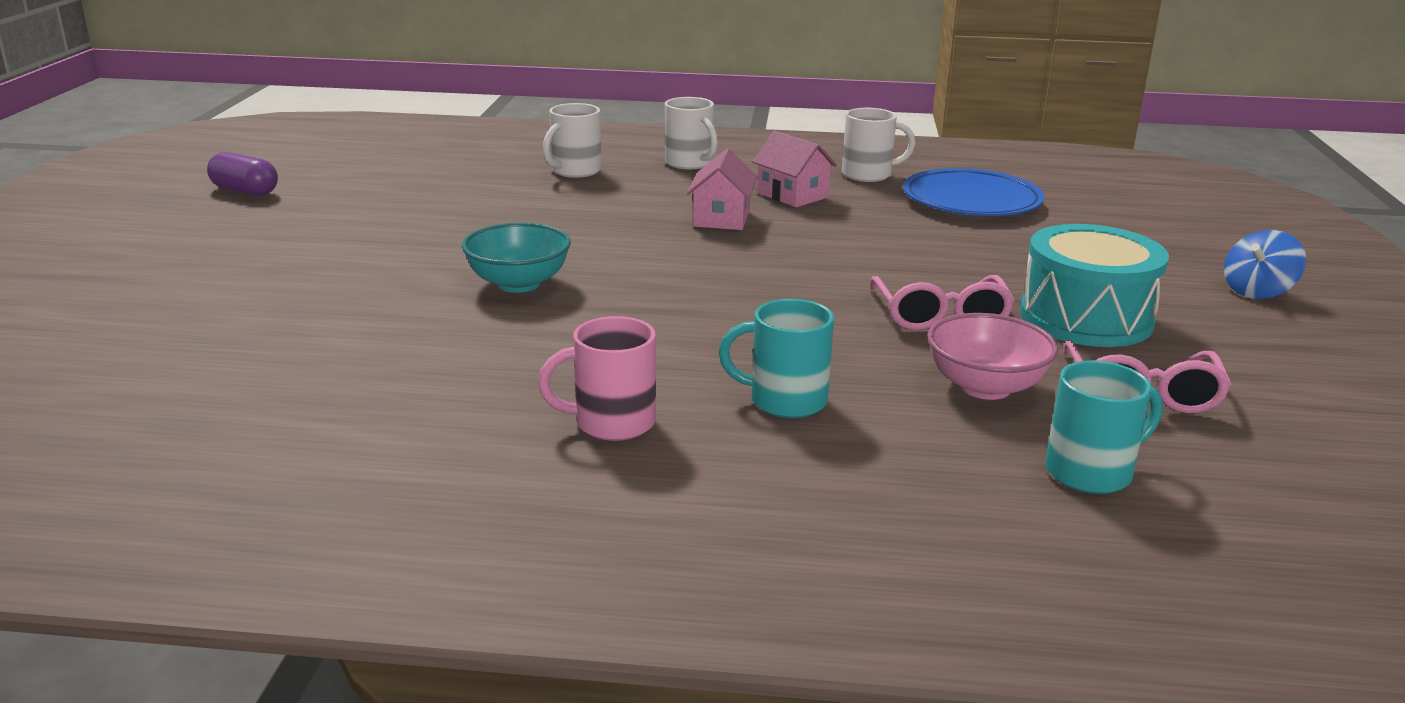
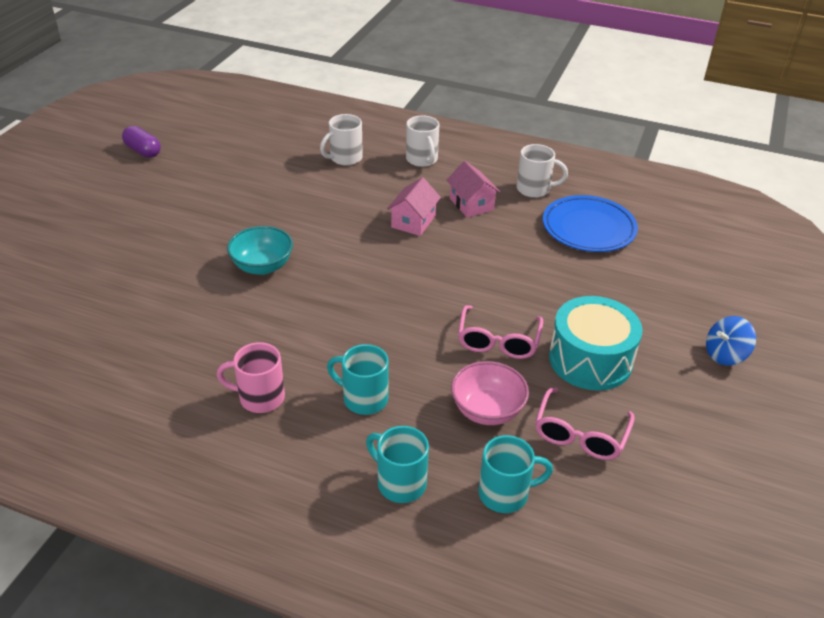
camera: 15 degrees right, 15 degrees up
(918, 486) = (400, 483): none -> turquoise mug

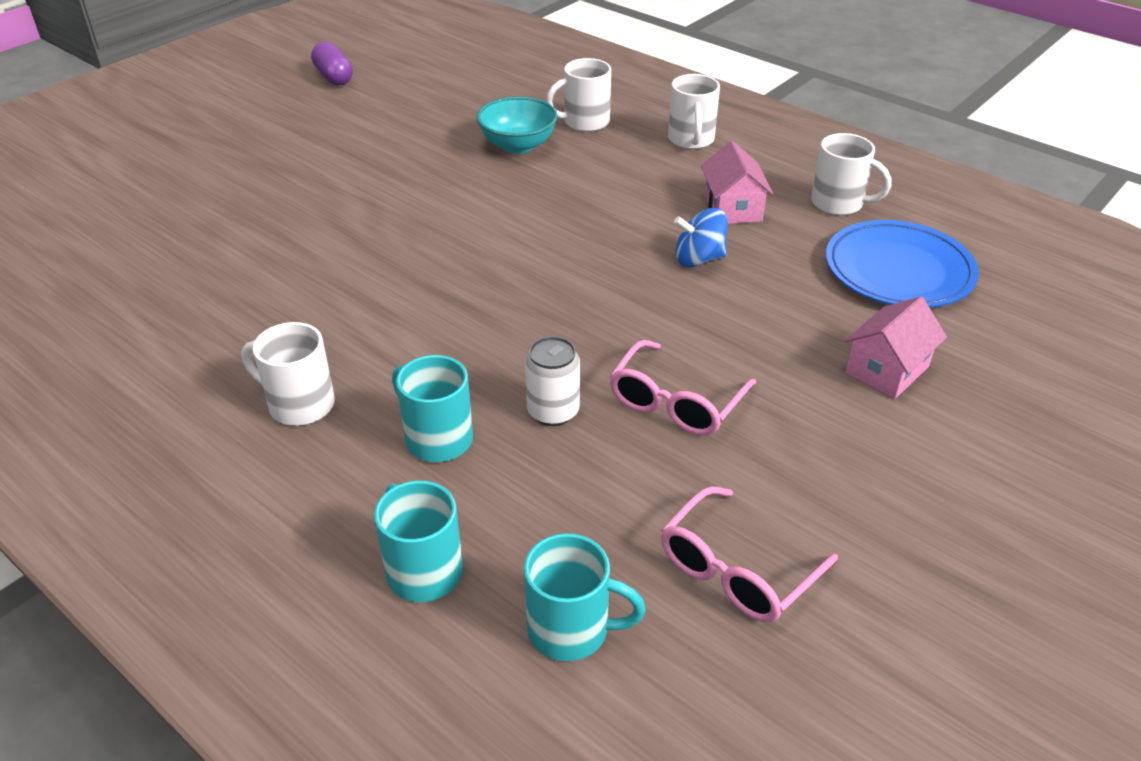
camera: 20 degrees right, 0 degrees up
(260, 397) = (299, 404): pink mug -> white mug
(262, 266) = (400, 238): turquoise bowl -> turquoise bowl (518, 145)
(413, 221) = (636, 217): pink house -> pink house (887, 369)
(427, 364) = (553, 411): none -> white can
(487, 410) = (607, 498): pink bowl -> none
(590, 359) = (809, 461): turquoise drum -> none
(725, 354) = (1047, 504): blue spinning top -> blue spinning top (699, 259)

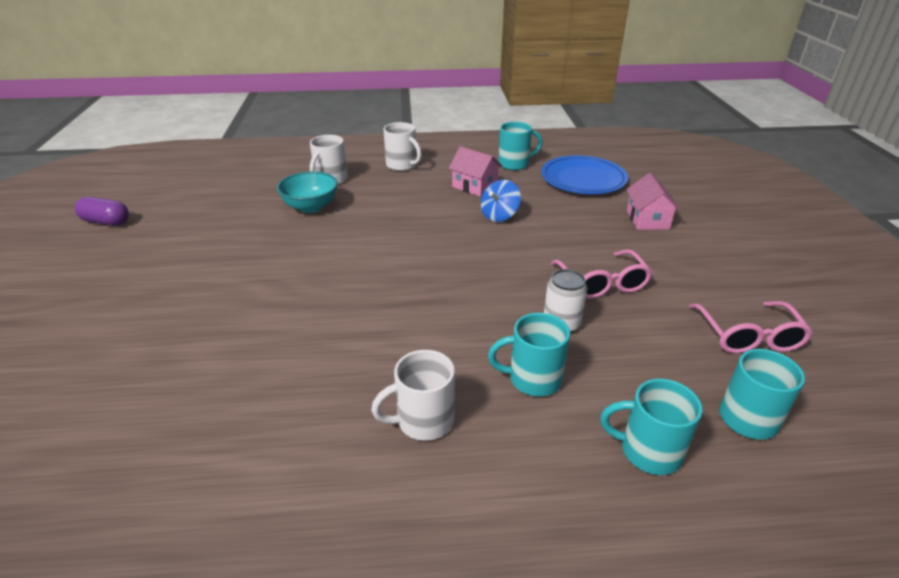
camera: 45 degrees left, 5 degrees down
(839, 204) = (515, 164): white mug -> turquoise mug

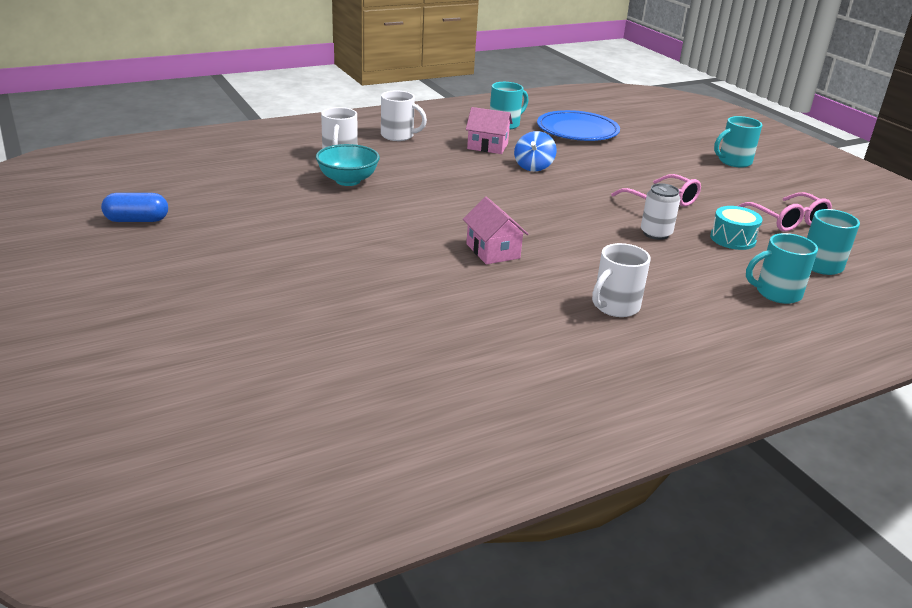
camera: 25 degrees left, 5 degrees down
(106, 222) = (137, 220): purple capsule -> blue capsule
(533, 379) = (667, 269): turquoise mug -> turquoise mug (733, 162)
(647, 220) = (656, 155): pink house -> pink house (493, 251)
(652, 350) = (733, 239): none -> turquoise drum

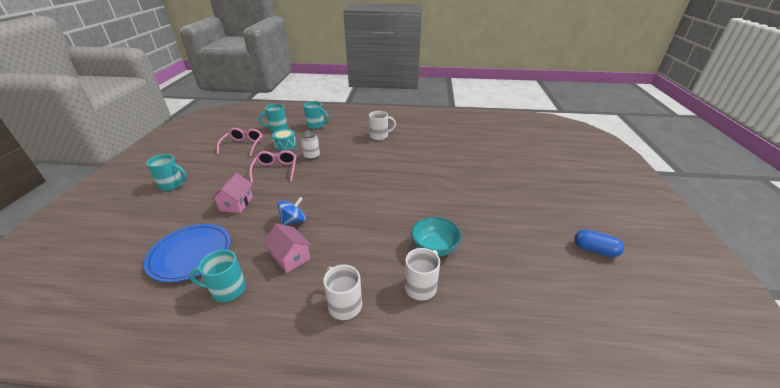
camera: 145 degrees left, 5 degrees up
(493, 251) = (397, 168): pink house -> pink house (236, 204)

